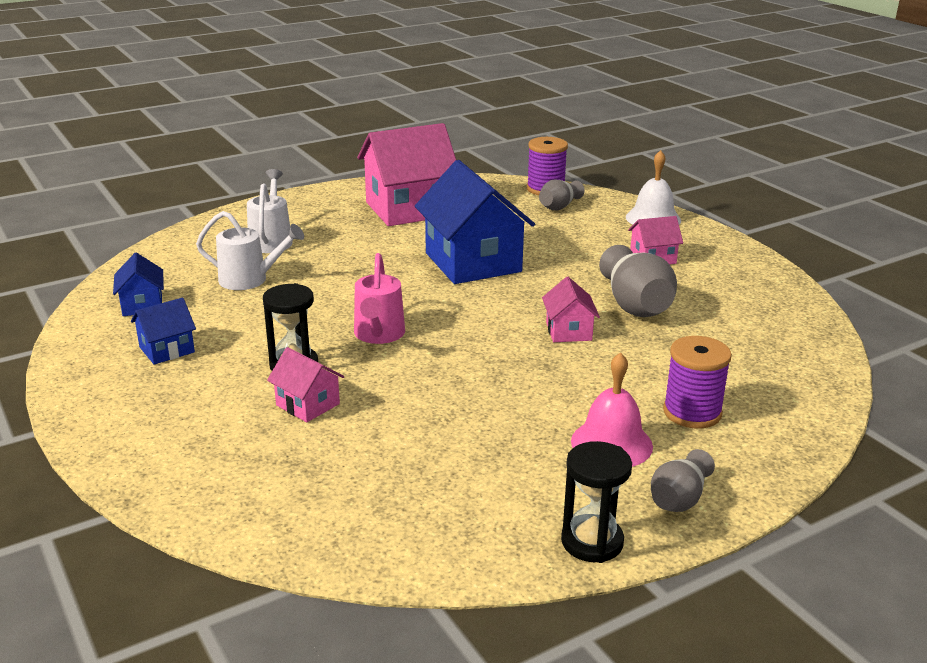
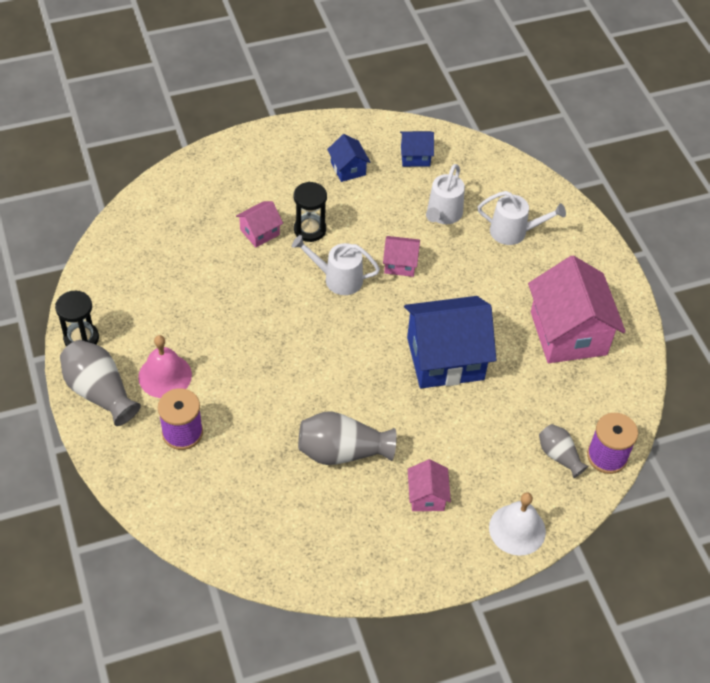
camera: 100 degrees right, 25 degrees up
(378, 335) = (337, 278): pink watering can -> white watering can
(568, 331) = (312, 393): pink house -> pink house (400, 264)
(679, 499) = (99, 392): grey vase -> grey vase, size x1.69

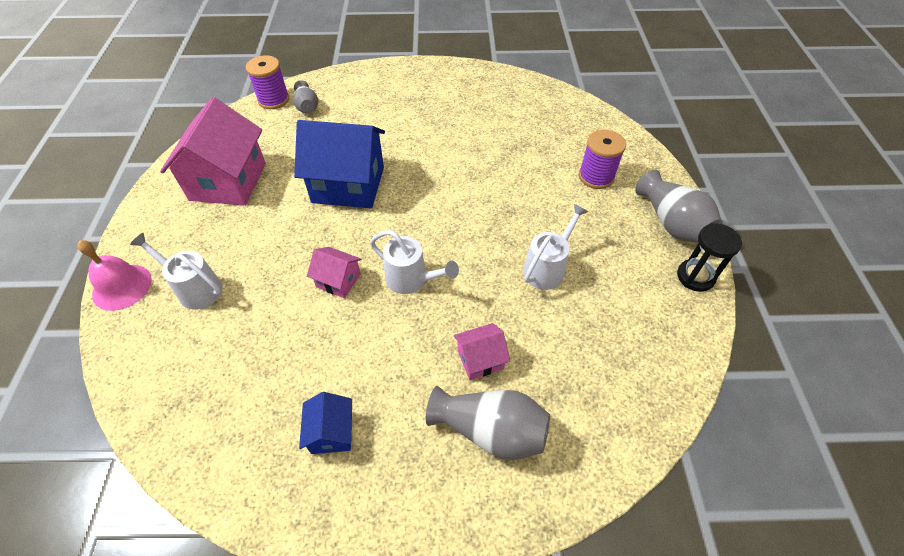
camera: 160 degrees left, 0 degrees up
(165, 376) = (609, 224): pink bell -> pink bell (122, 286)
(310, 229) = (419, 348): black hourglass -> none
(342, 451) = (467, 139): grey vase -> grey vase (490, 430)
(415, 156) = (232, 429): blue house -> none
(427, 496) = (416, 103): pink house -> none
(443, 215) = (256, 329): white watering can -> white watering can (547, 267)
(517, 529) = (366, 77): white bell -> none

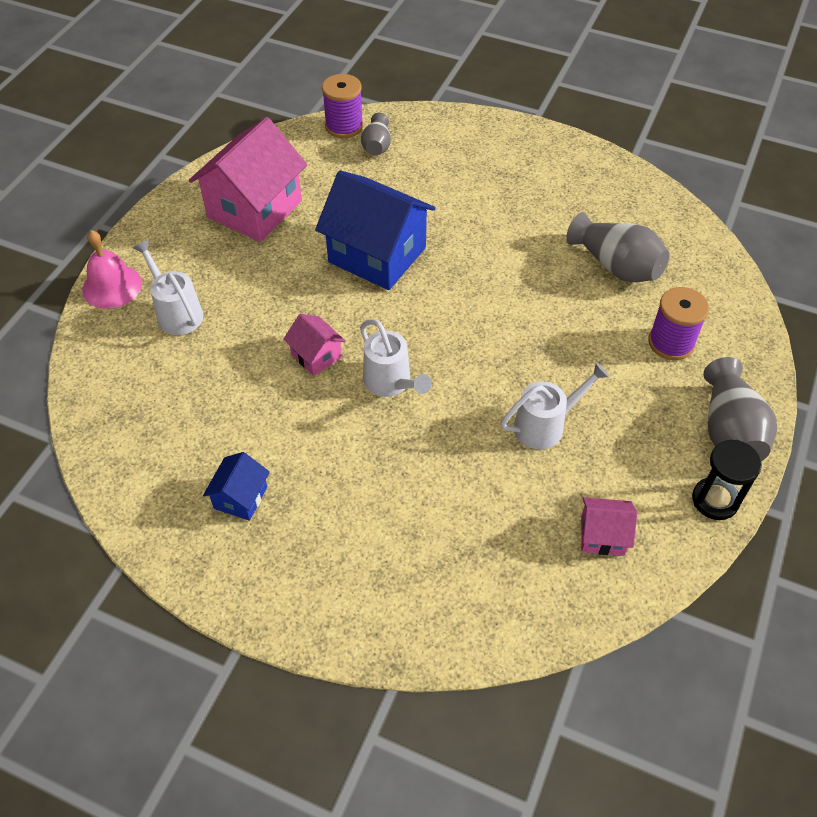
camera: 25 degrees right, 0 degrees up
(480, 359) = (417, 489): pink house -> pink house (602, 535)
(490, 430) = (390, 559): grey vase -> grey vase (616, 266)

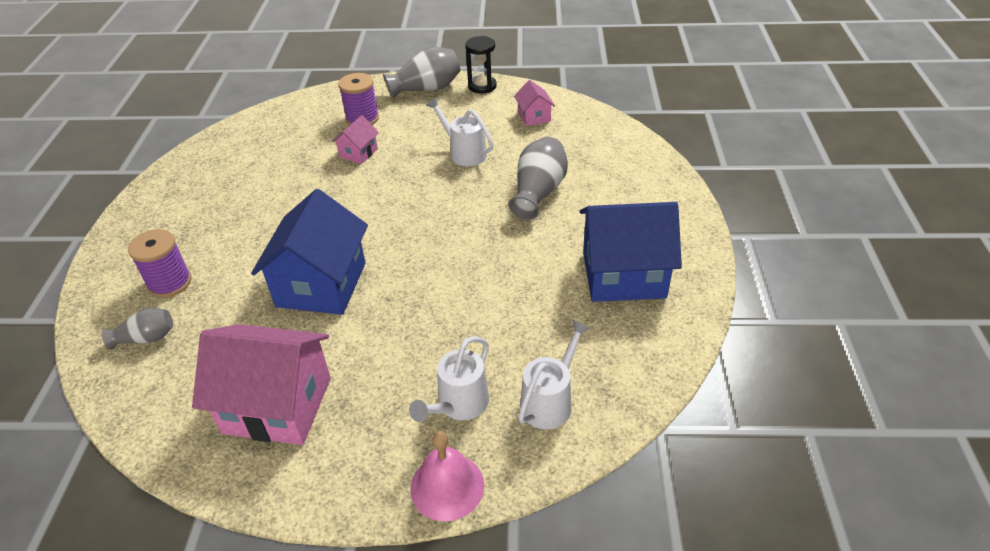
camera: 110 degrees left, 10 degrees down
(240, 497) = (623, 275): blue house -> blue house, size x2.11
(316, 356) = (462, 282): pink house -> pink house (358, 153)
(344, 126) = (109, 379): purple spool -> purple spool (170, 283)
(391, 383) = (467, 231): white watering can -> white watering can (550, 401)
(616, 266) = (291, 153): grey vase -> grey vase (538, 192)

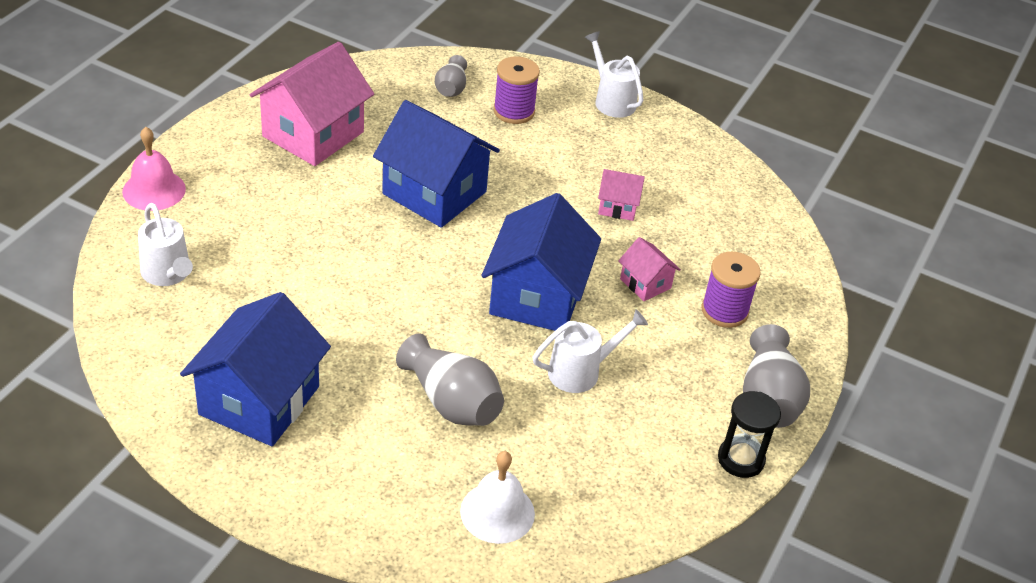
camera: 110 degrees right, 0 degrees up
(408, 191) = (537, 296): none -> blue house
(458, 405) = (217, 222): white watering can -> white watering can (611, 100)
(534, 117) = (620, 477): pink house -> pink house (618, 206)
(602, 147) = (497, 512): none -> white bell

